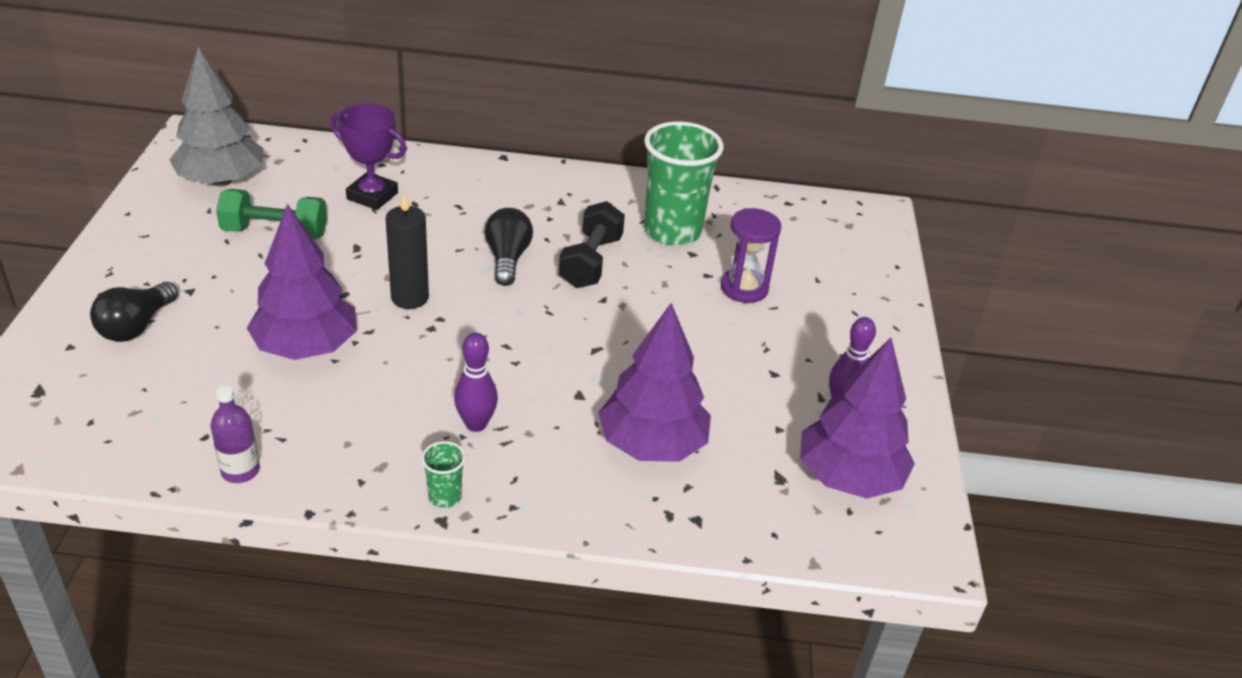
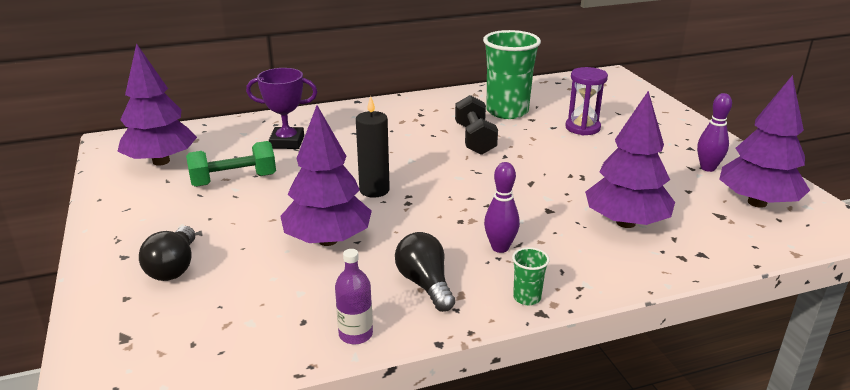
camera: 20 degrees left, 10 degrees down
(221, 181) = (161, 161): grey tree -> purple tree
(507, 258) = (418, 151): black light bulb -> black light bulb (425, 284)

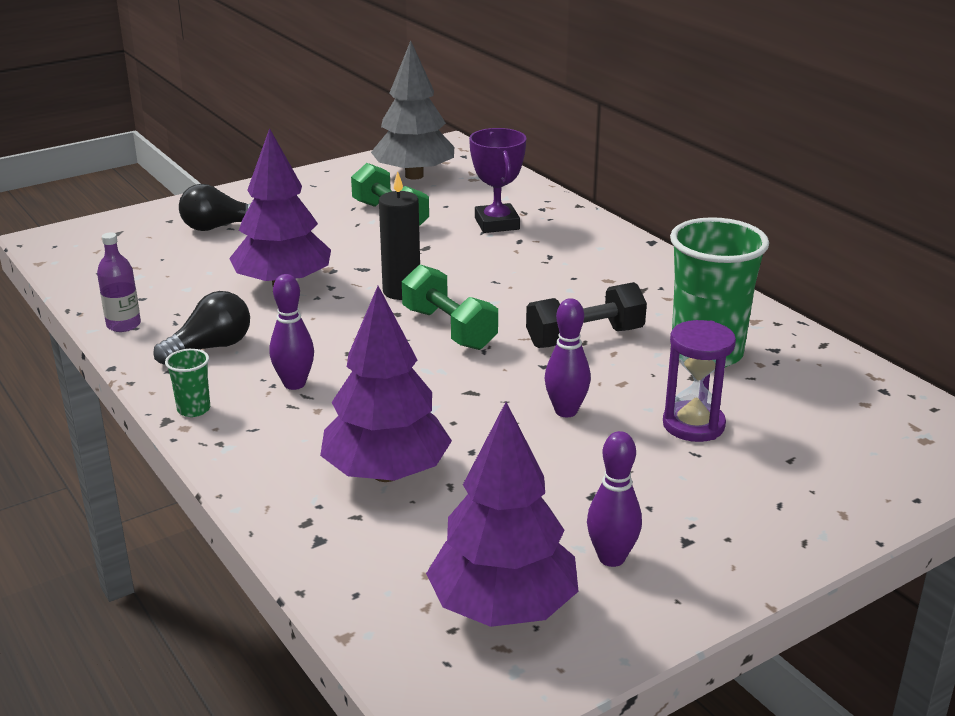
camera: 75 degrees right, 0 degrees up
(161, 161) = (414, 175): purple tree -> grey tree
(442, 179) = (449, 329): none -> green dumbbell
(561, 158) = (566, 411): none -> purple bowling pin

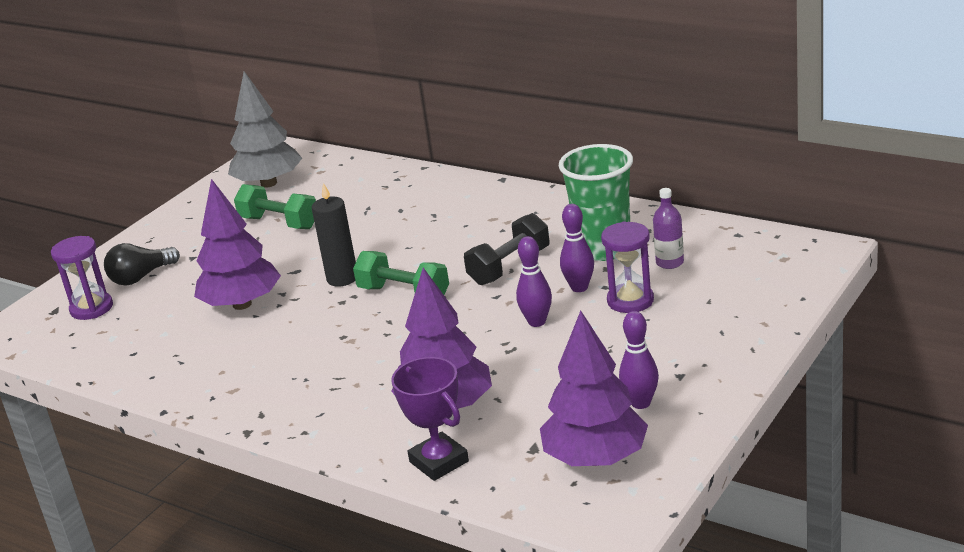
camera: 20 degrees left, 0 degrees up
(123, 325) = (139, 378): purple bottle -> purple bottle (669, 262)
(148, 242) = (91, 308): none -> purple hourglass
(194, 409) = (261, 417): green cup -> none
(210, 348) = (230, 370): black light bulb -> none
(294, 384) = (322, 372): purple bowling pin -> purple bowling pin (579, 288)
(497, 224) = (371, 202): purple trophy -> purple trophy (439, 461)

